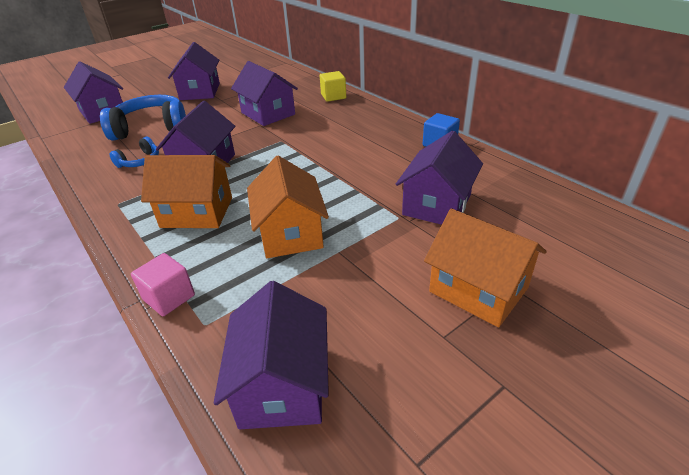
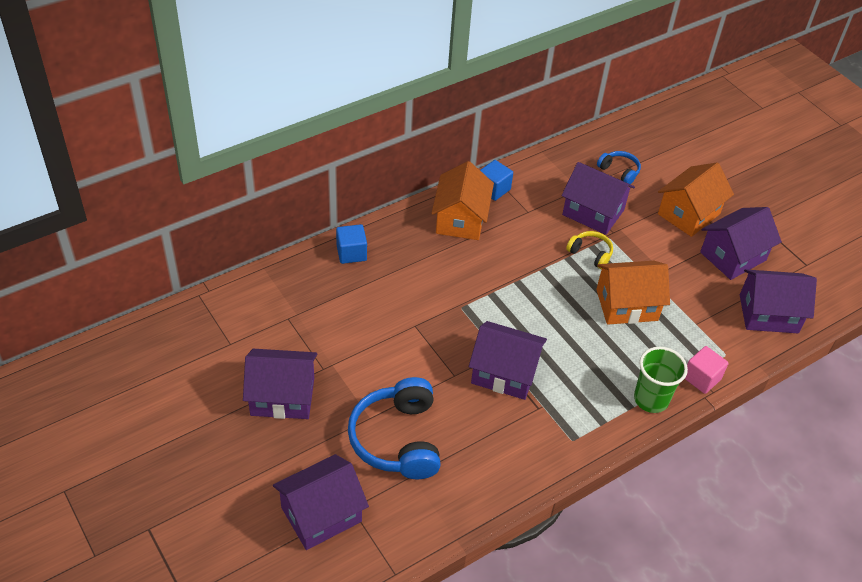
camera: 90 degrees left, 10 degrees up
(140, 161) = (486, 436): blue headphones -> blue headphones (619, 171)
(149, 253) = (651, 399): none -> green cup
(197, 212) = (592, 371): orange house -> orange house (460, 219)
(268, 113) = (385, 318): purple house -> purple house (733, 256)
(333, 96) = (351, 253): yellow cube -> blue cube
(367, 205) = (590, 253): none -> yellow headphones

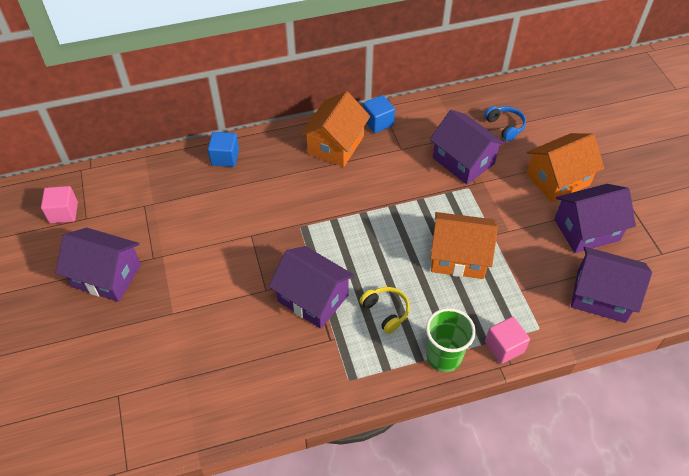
camera: 20 degrees right, 5 degrees up
(202, 343) = (63, 212): none -> pink cube
(321, 514) = (88, 394): purple house -> none
(397, 439) = (187, 339): blue headphones -> none
(590, 253) = (444, 200): yellow headphones -> yellow headphones (386, 311)

